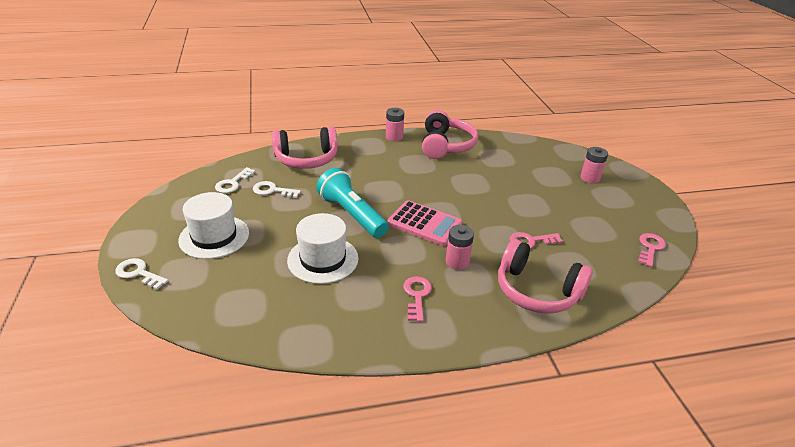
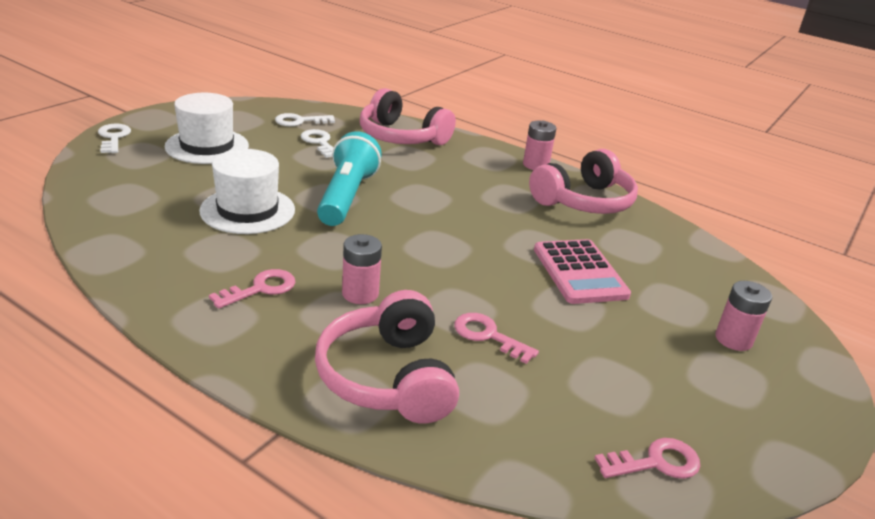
camera: 45 degrees right, 5 degrees down
(424, 223) = (400, 245): pink calculator -> pink calculator (579, 272)

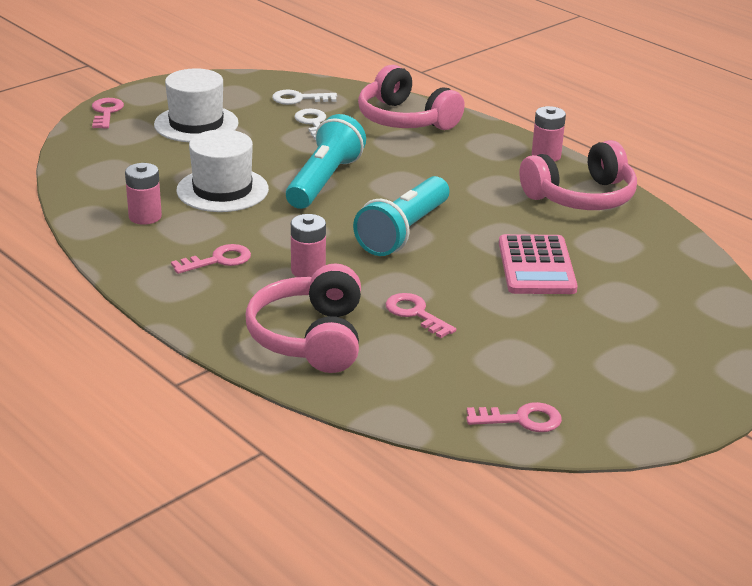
camera: 15 degrees right, 0 degrees up
(113, 137) = (106, 112): white key -> pink key
(440, 244) = (403, 232): none -> turquoise flashlight
(733, 339) = (664, 336): pink battery -> pink battery (145, 217)

